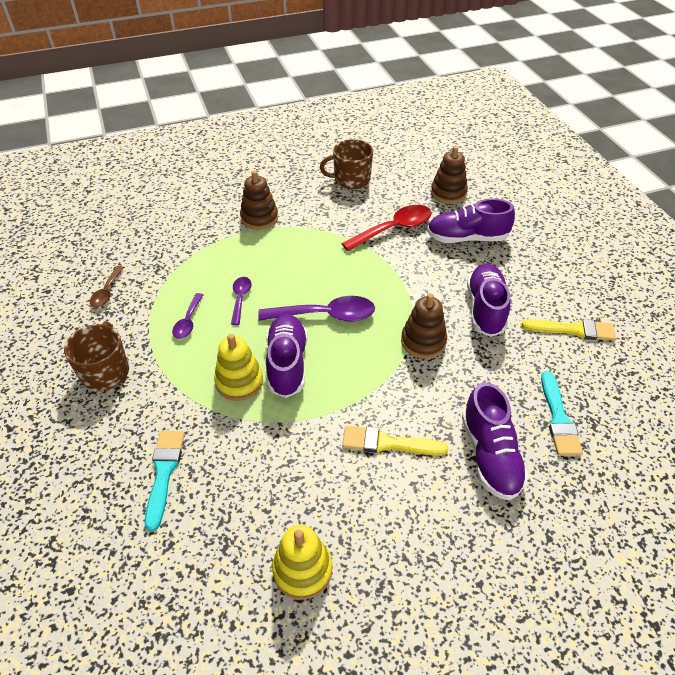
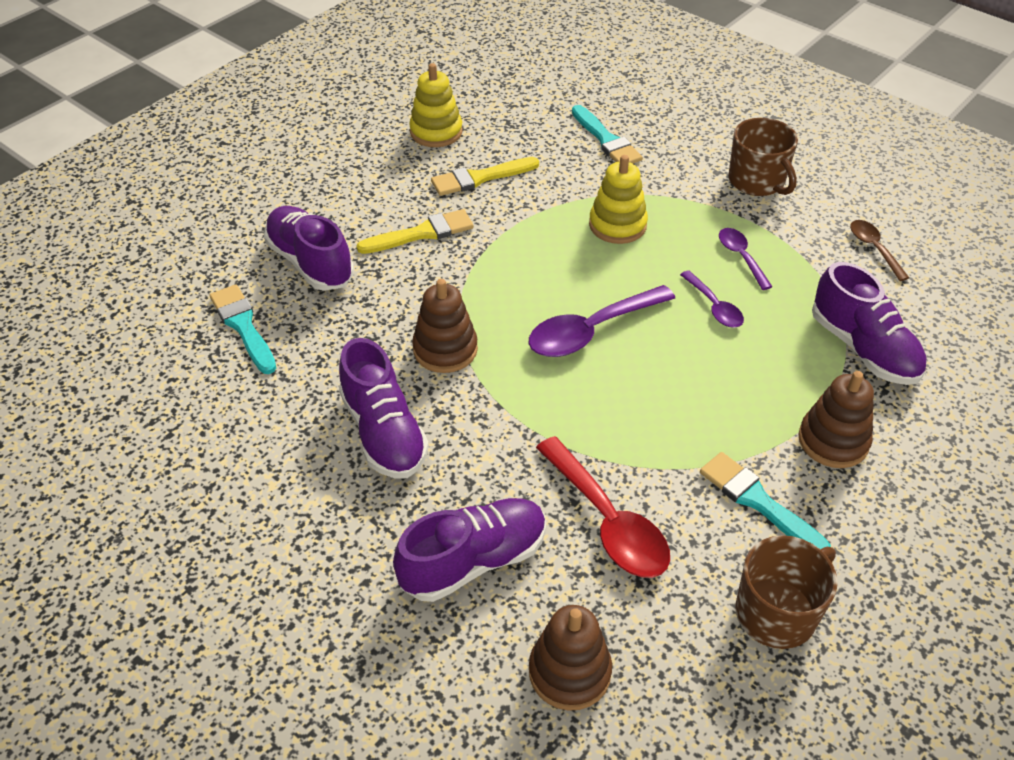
camera: 150 degrees right, 0 degrees up
(287, 364) = (585, 260): purple shoe -> purple shoe (863, 348)
(319, 211) = (758, 502): none -> turquoise brush
(394, 229) = (608, 521): red spoon -> red spoon turned 60 degrees counterclockwise
(573, 330) = (244, 452): yellow brush -> yellow brush (480, 178)

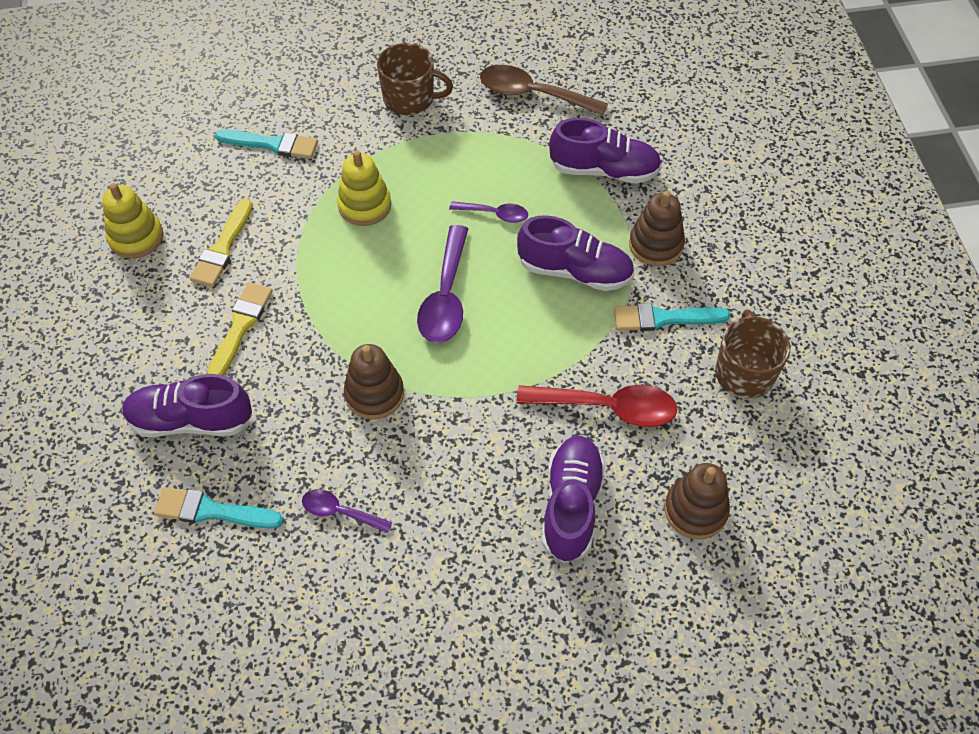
camera: 50 degrees left, 10 degrees up
(384, 432) = (413, 485): purple shoe -> purple shoe (574, 271)
(741, 257) = (467, 165): purple spoon -> purple spoon (340, 512)
(874, 248) = (533, 94): brown spoon -> brown spoon, size x1.78

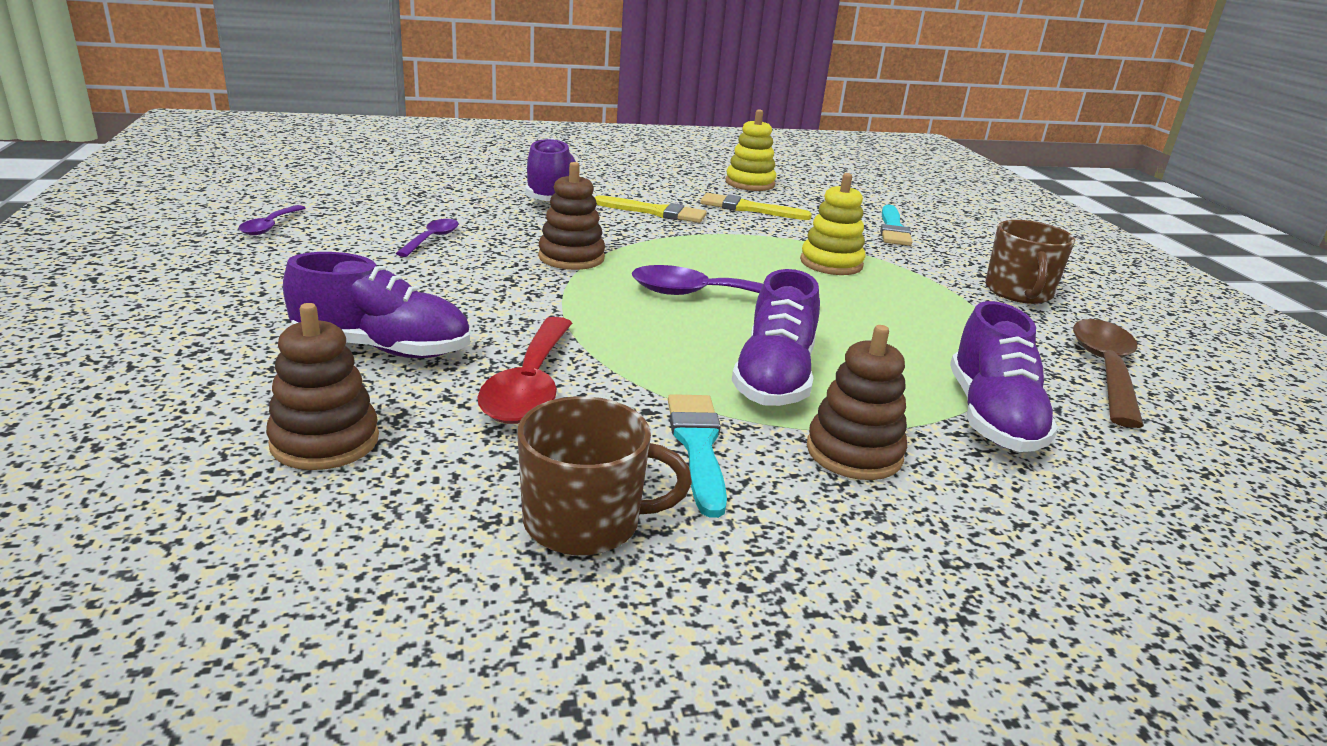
camera: 85 degrees right, 30 degrees down
(212, 511) = (455, 199): turquoise brush -> none
(495, 214) = (855, 330): purple spoon -> purple spoon (270, 226)

